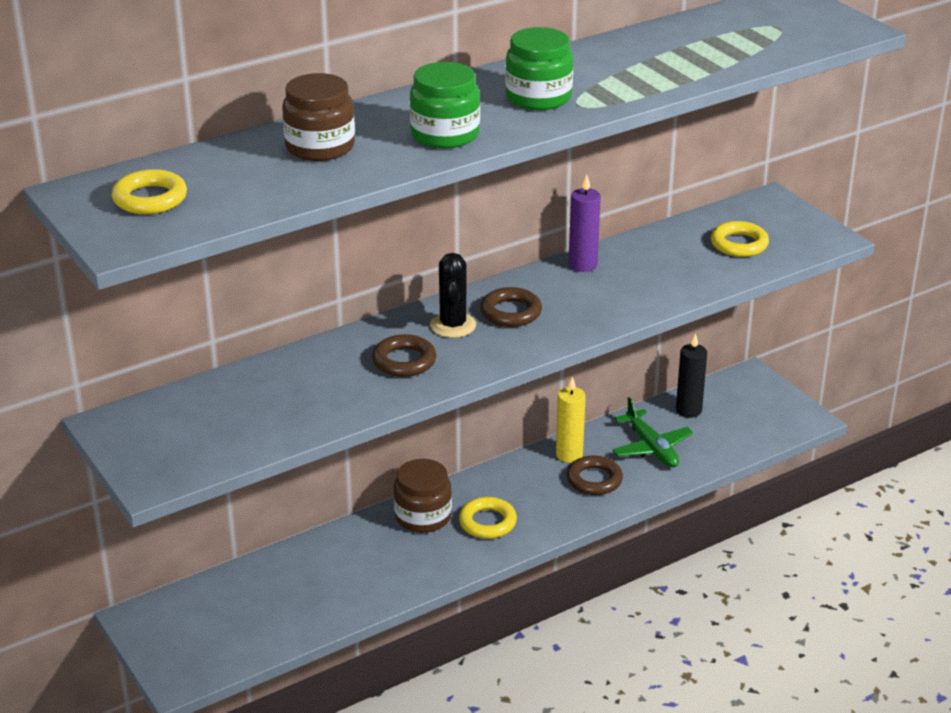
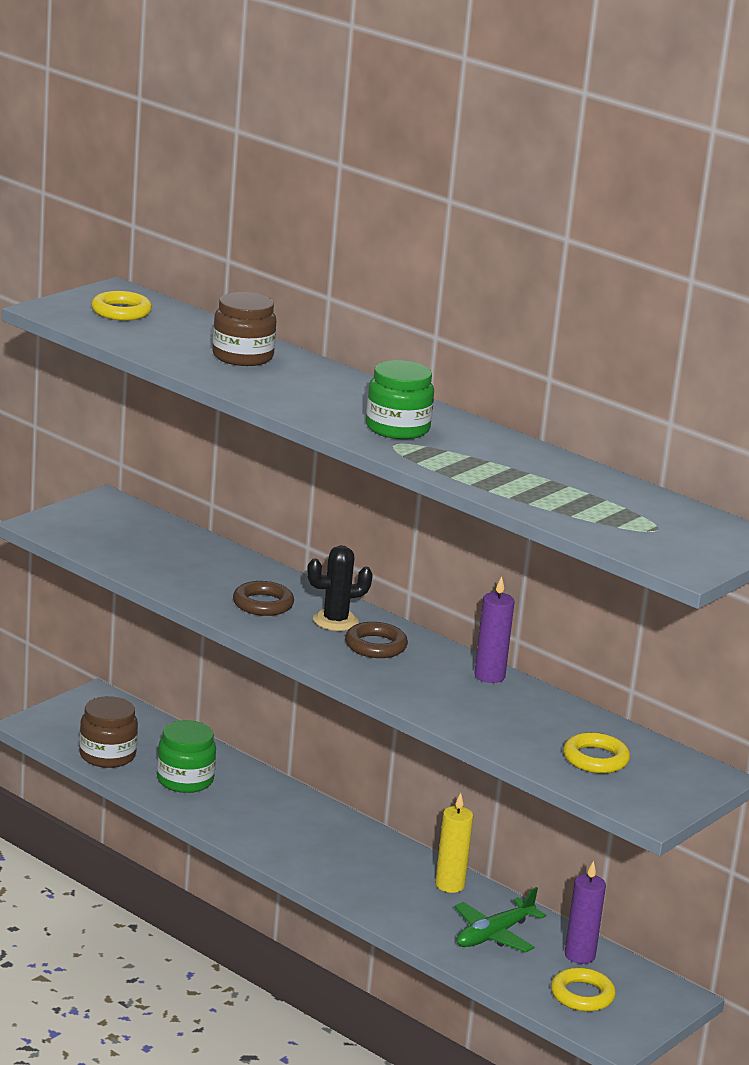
camera: 70 degrees right, 10 degrees down
(423, 516) = (302, 812): brown jar -> brown jar (107, 755)
(445, 134) = (296, 397): green jar -> green jar (185, 780)
(487, 522) = (312, 847): yellow ring -> yellow ring (582, 995)
(594, 480) = (415, 903): brown ring -> none
(688, 410) = (579, 955): black candle -> purple candle

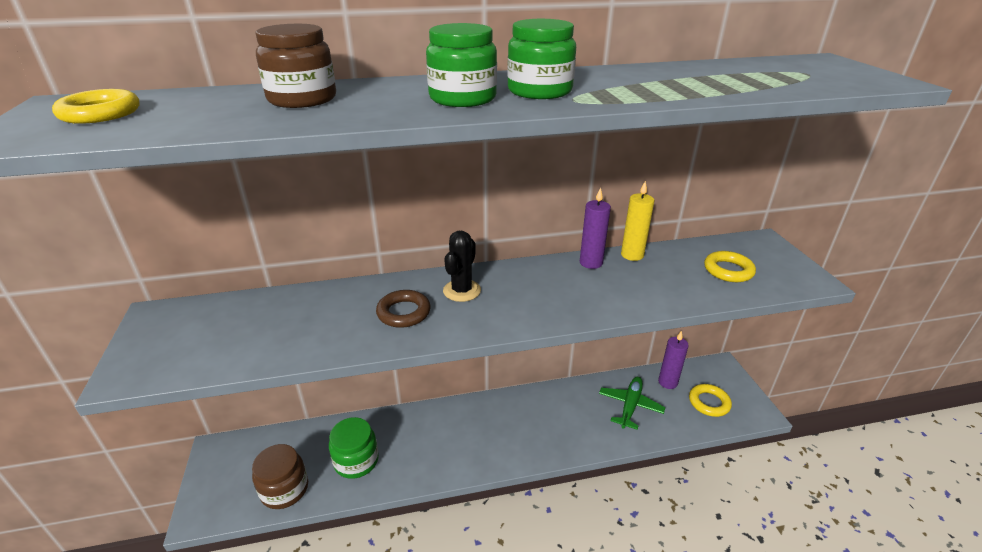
camera: 50 degrees left, 10 degrees up
(332, 406) = (462, 98): none -> green jar
(375, 646) = (513, 289): brown ring -> none
(450, 885) = (568, 397): yellow candle -> yellow candle (632, 255)
(494, 934) = (630, 406): green plane -> green plane turned 150 degrees counterclockwise

